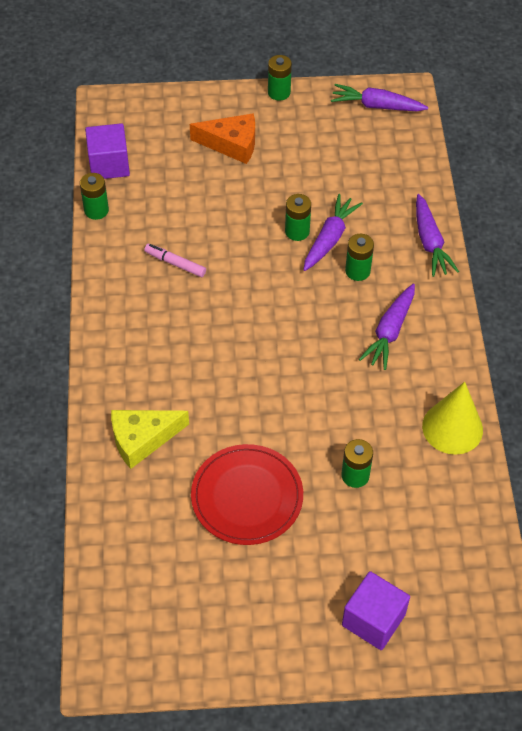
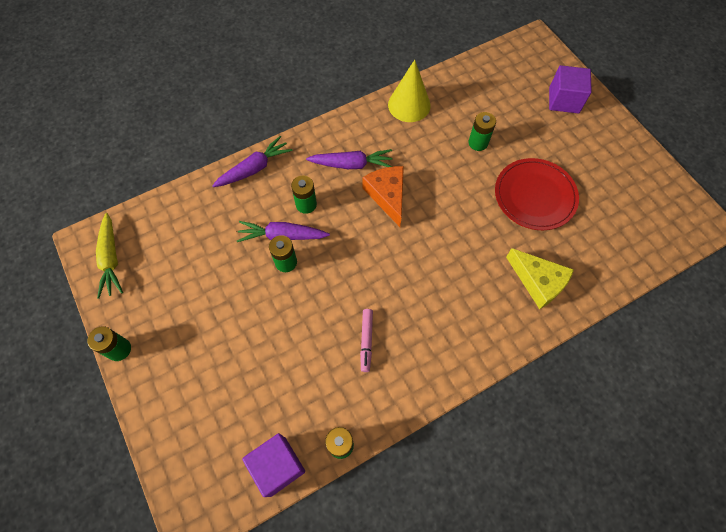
camera: 115 degrees left, 10 degrees up
(232, 144) = (205, 361): orange cheese -> orange cheese (387, 196)
(376, 106) = (111, 259): purple carrot -> yellow carrot

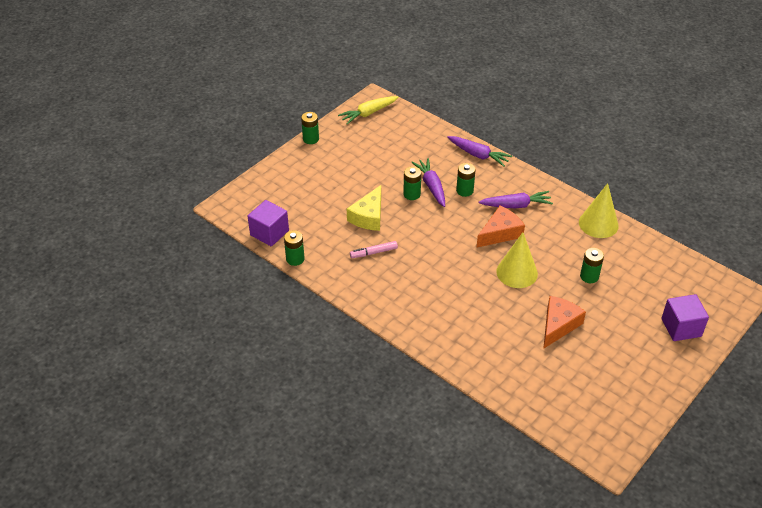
camera: 70 degrees right, 20 degrees down
(351, 164) = (516, 205): purple carrot -> purple carrot turned 75 degrees counterclockwise
(451, 203) = (517, 272): none -> yellow cone
(535, 196) = (558, 325): red plate -> orange cheese
(538, 282) = (475, 342): yellow cheese -> yellow cheese (368, 216)

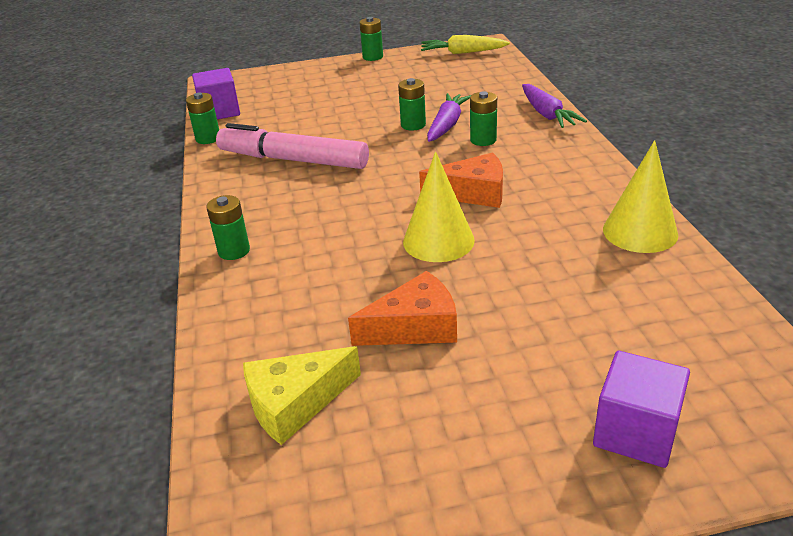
camera: 40 degrees right, 10 degrees down
(368, 216) = (336, 129): yellow cheese -> yellow cheese (295, 403)
(373, 252) = (293, 160): pink marker -> pink marker, size x2.26
(516, 205) = (534, 173): purple carrot -> none
(589, 276) = (544, 287): green battery -> green battery (234, 251)

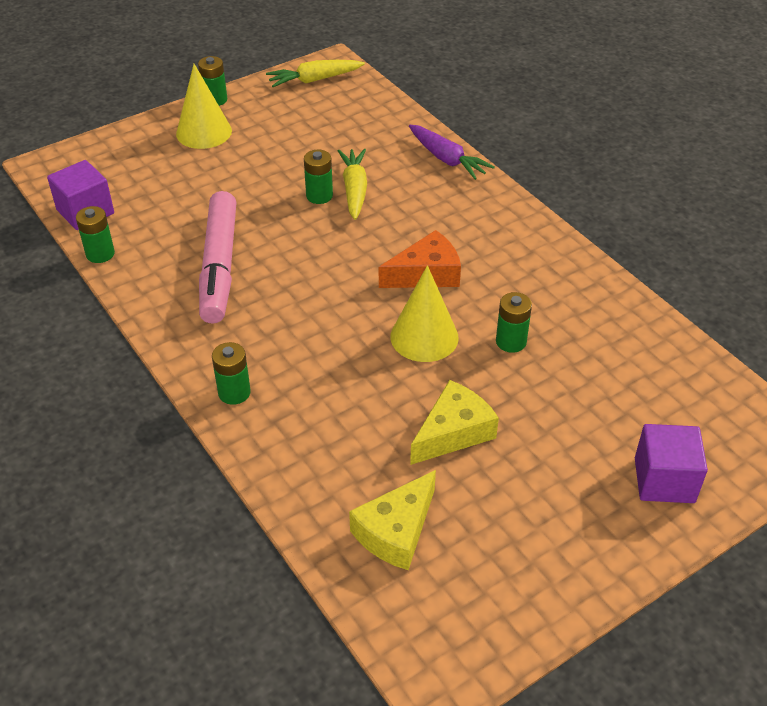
camera: 25 degrees left, 10 degrees up
(293, 160) = (219, 266): pink marker -> pink marker turned 90 degrees counterclockwise
(415, 327) = (453, 432): orange cheese -> yellow cheese
(447, 125) = (354, 190): purple carrot -> yellow carrot
(483, 140) = (401, 204): green battery -> green battery (511, 342)
(640, 232) = (591, 289): yellow cone -> yellow cone (204, 132)

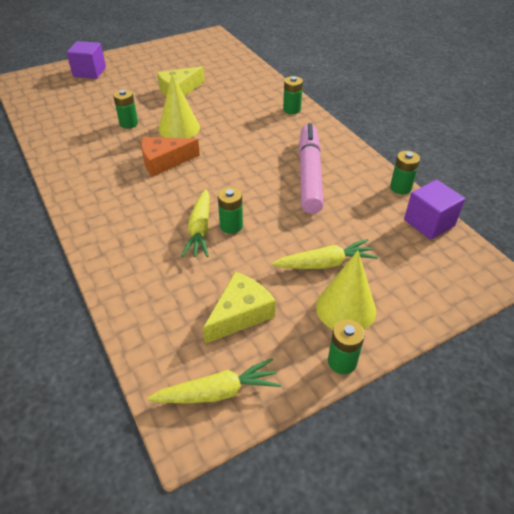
camera: 175 degrees left, 0 degrees up
(217, 165) = (325, 263): none -> yellow carrot
(396, 531) = (217, 64): yellow cheese -> yellow cheese (240, 314)
(447, 159) = (106, 257): purple carrot -> none

